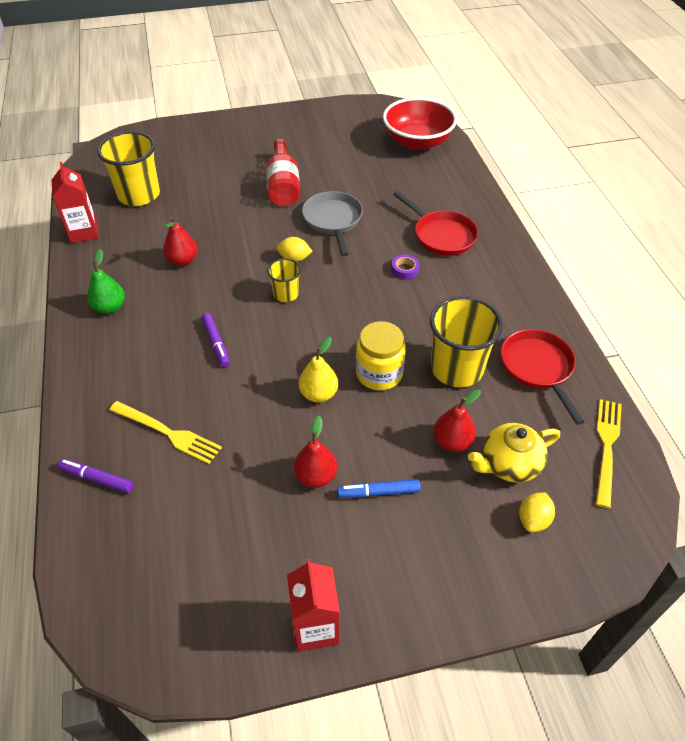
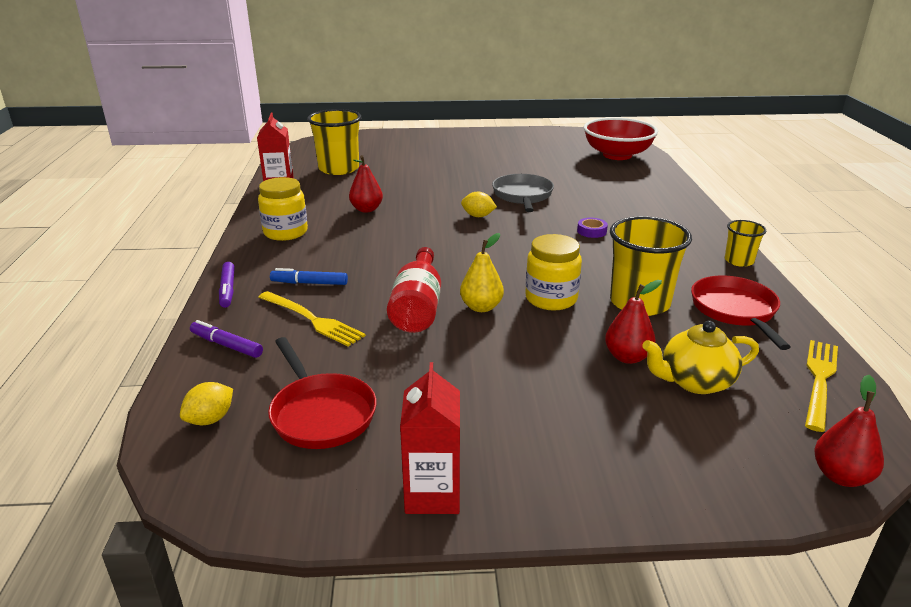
camera: 10 degrees right, 20 degrees down
(110, 307) = (285, 232): green pear -> yellow jar
(216, 343) = (382, 263): purple marker -> purple marker (228, 290)
(283, 186) = (478, 172): red bottle -> red bottle (418, 307)
(286, 294) = (463, 237): yellow cup -> yellow cup (739, 261)
(316, 476) = (463, 368): red pear -> red pear (841, 476)
(378, 492) = (533, 388): blue marker -> blue marker (309, 283)
(441, 235) = (634, 212): red pan -> red pan (321, 413)
(533, 519) = (723, 431): yellow lemon -> yellow lemon (210, 419)

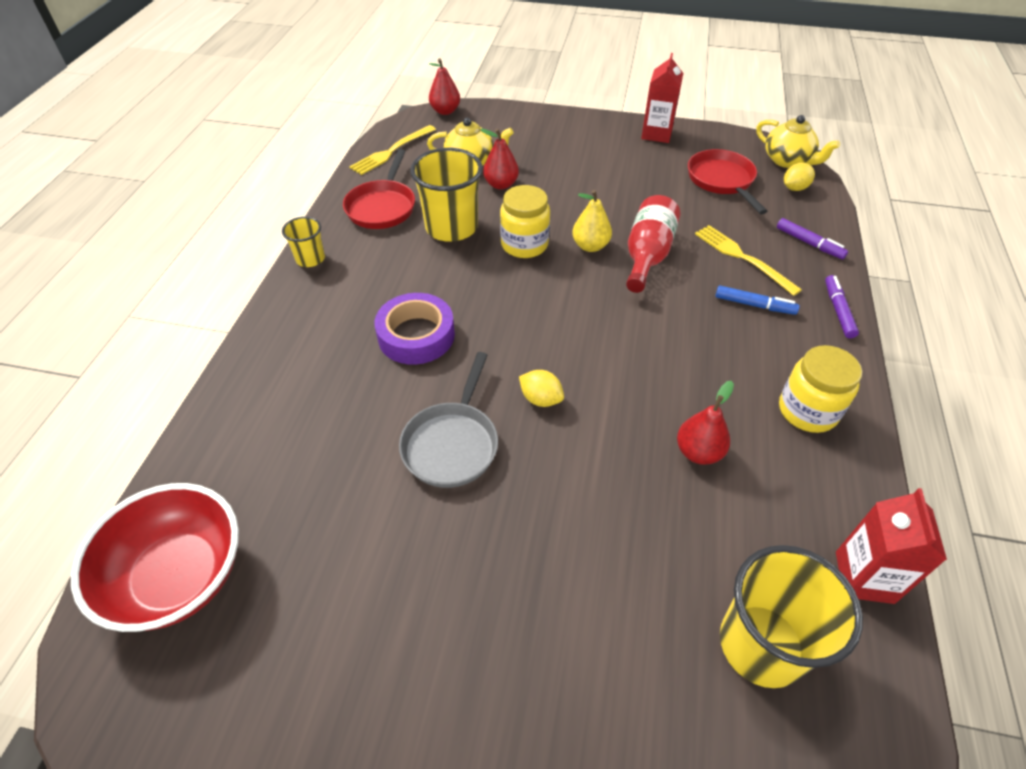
camera: 165 degrees left, 20 degrees up
(198, 473) = (787, 160): none -> yellow teapot
(591, 231) = (416, 335): purple tape -> purple tape, size x2.12

